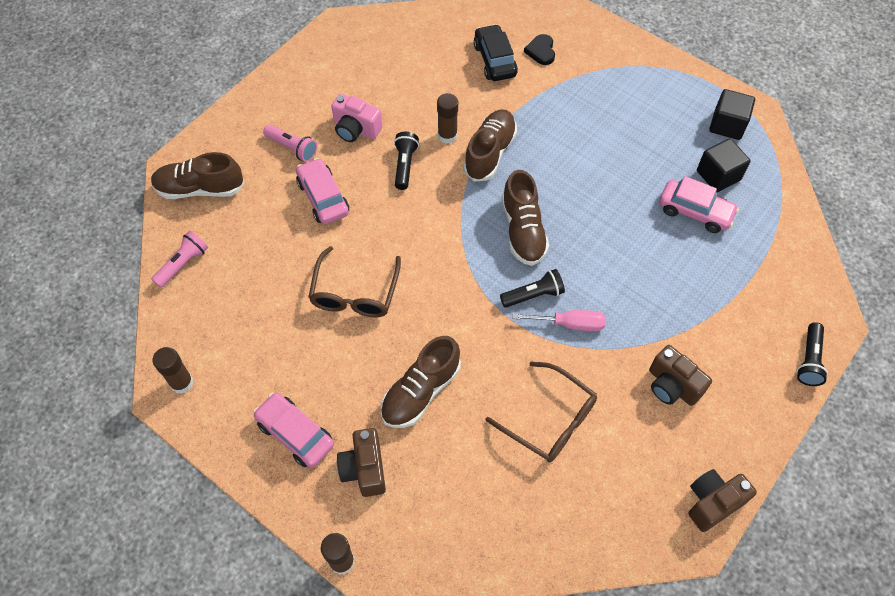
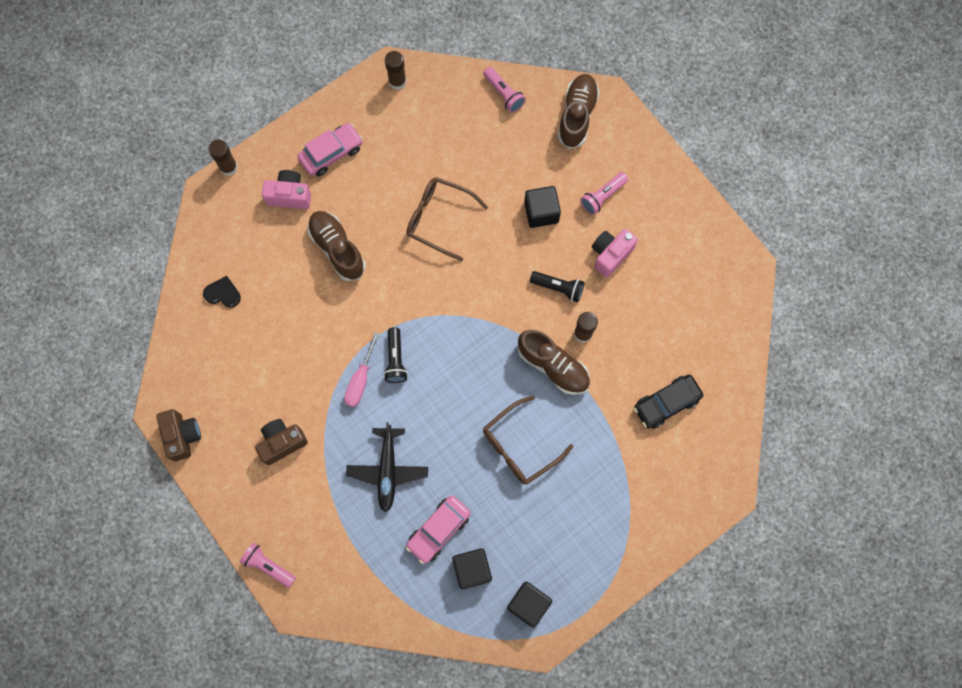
camera: 105 degrees right, 15 degrees up
(323, 198) = (541, 212): pink car -> black cube
(364, 469) = (289, 195): brown camera -> pink camera
(494, 60) = (666, 403): black car -> black car turned 150 degrees clockwise
(523, 230) = (461, 370): brown shoe -> none
(541, 51) = (668, 453): black heart -> black heart (223, 293)
(549, 419) = (284, 337): brown glasses -> brown glasses (520, 446)
(656, 271) = (388, 471): none -> black plane
(809, 360) = (268, 566): black flashlight -> pink flashlight

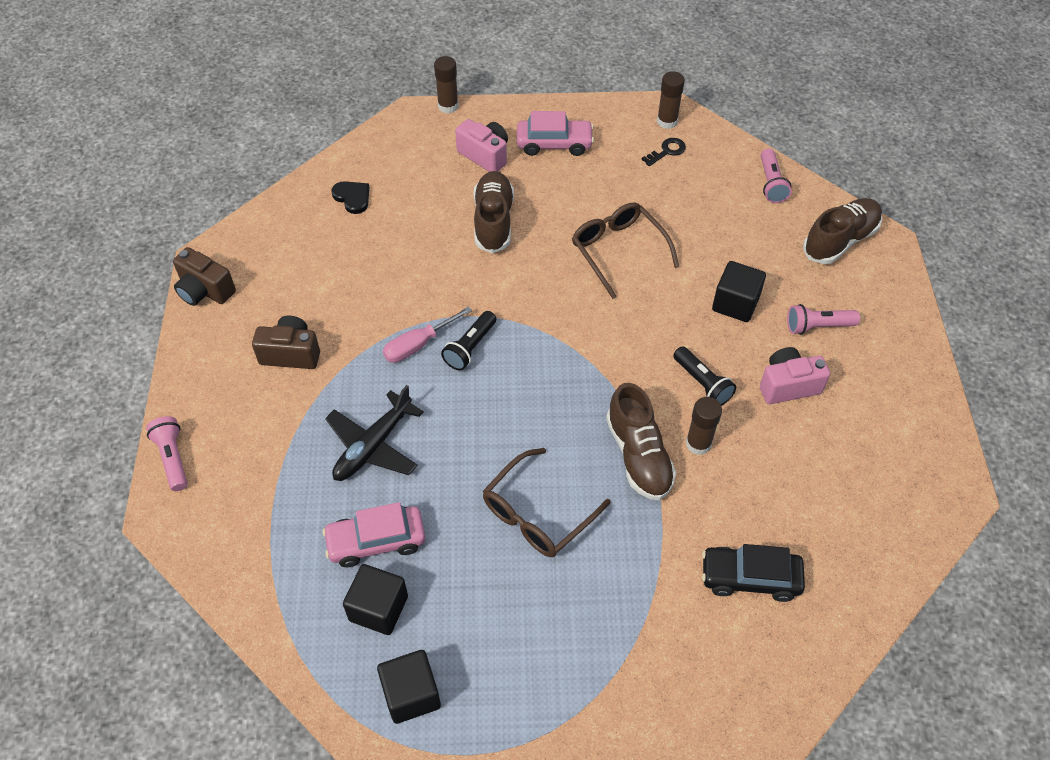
camera: 35 degrees right, 20 degrees down
(182, 436) = (205, 290): brown camera -> brown camera turned 105 degrees clockwise
(415, 110) = (667, 151): none -> black key
(520, 446) = (538, 513): brown glasses -> brown glasses turned 45 degrees counterclockwise

